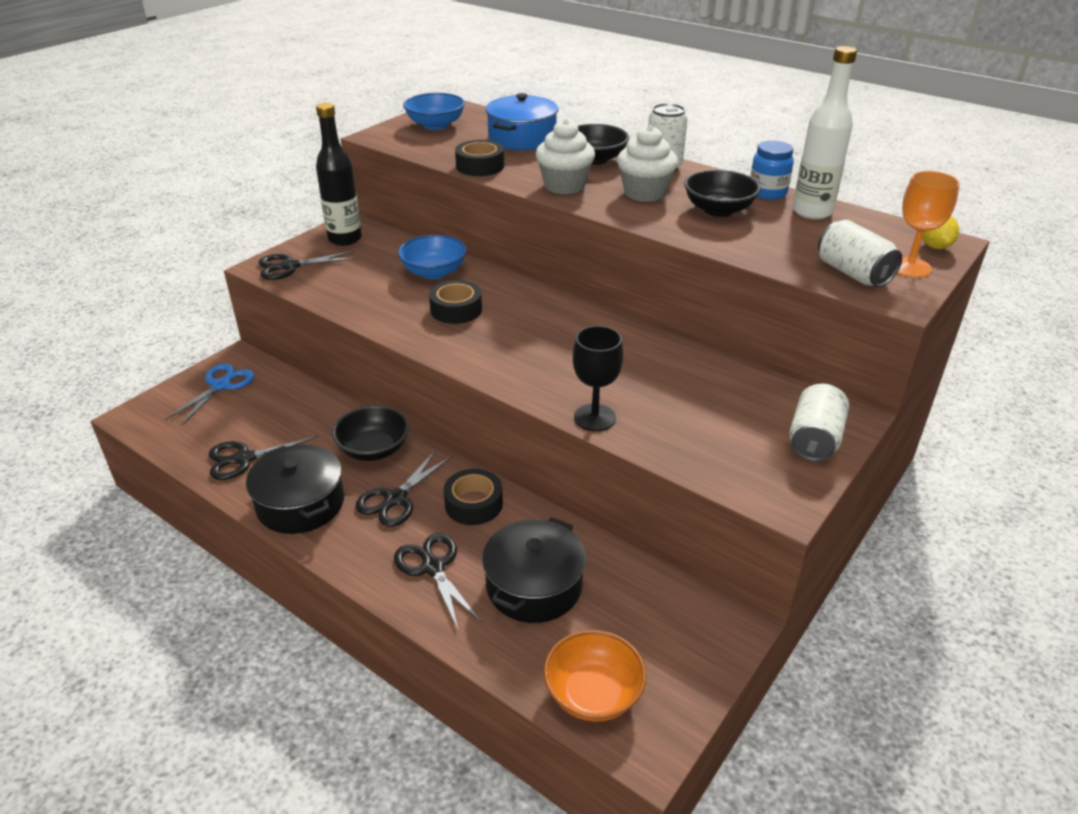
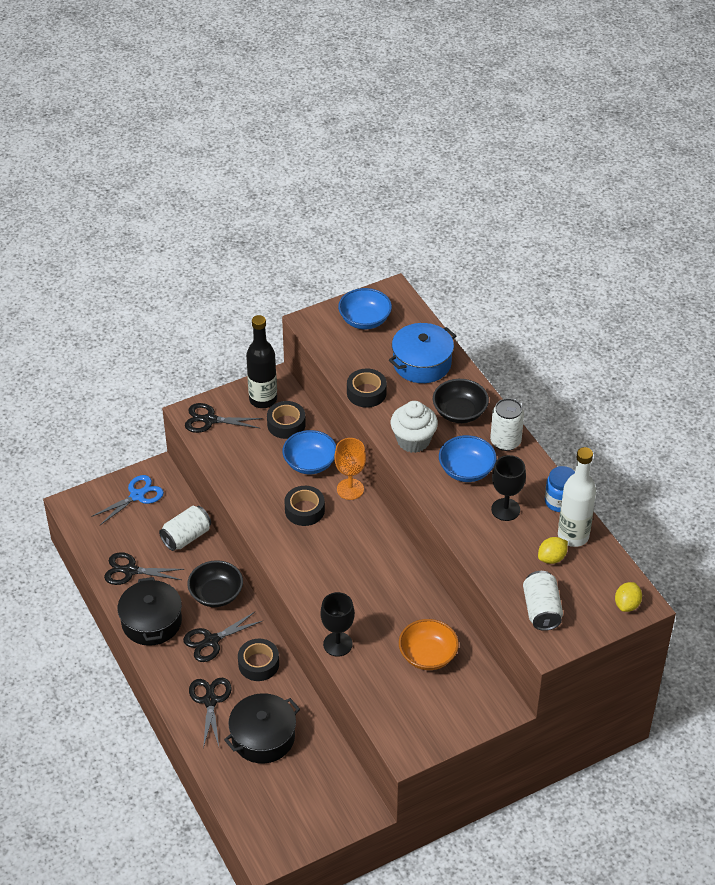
camera: 25 degrees right, 10 degrees up
(385, 250) = (286, 424): none -> black tape
(593, 693) = (257, 815): orange bowl -> orange bowl (428, 655)
(644, 193) = (466, 470): white cupcake -> blue bowl
(718, 210) = (505, 509): black bowl -> black goblet
(811, 232) = (551, 558): none -> yellow lemon
(814, 440) = (464, 715): white can -> white can (186, 537)
(909, 267) = (587, 618): orange goblet -> orange goblet (350, 489)

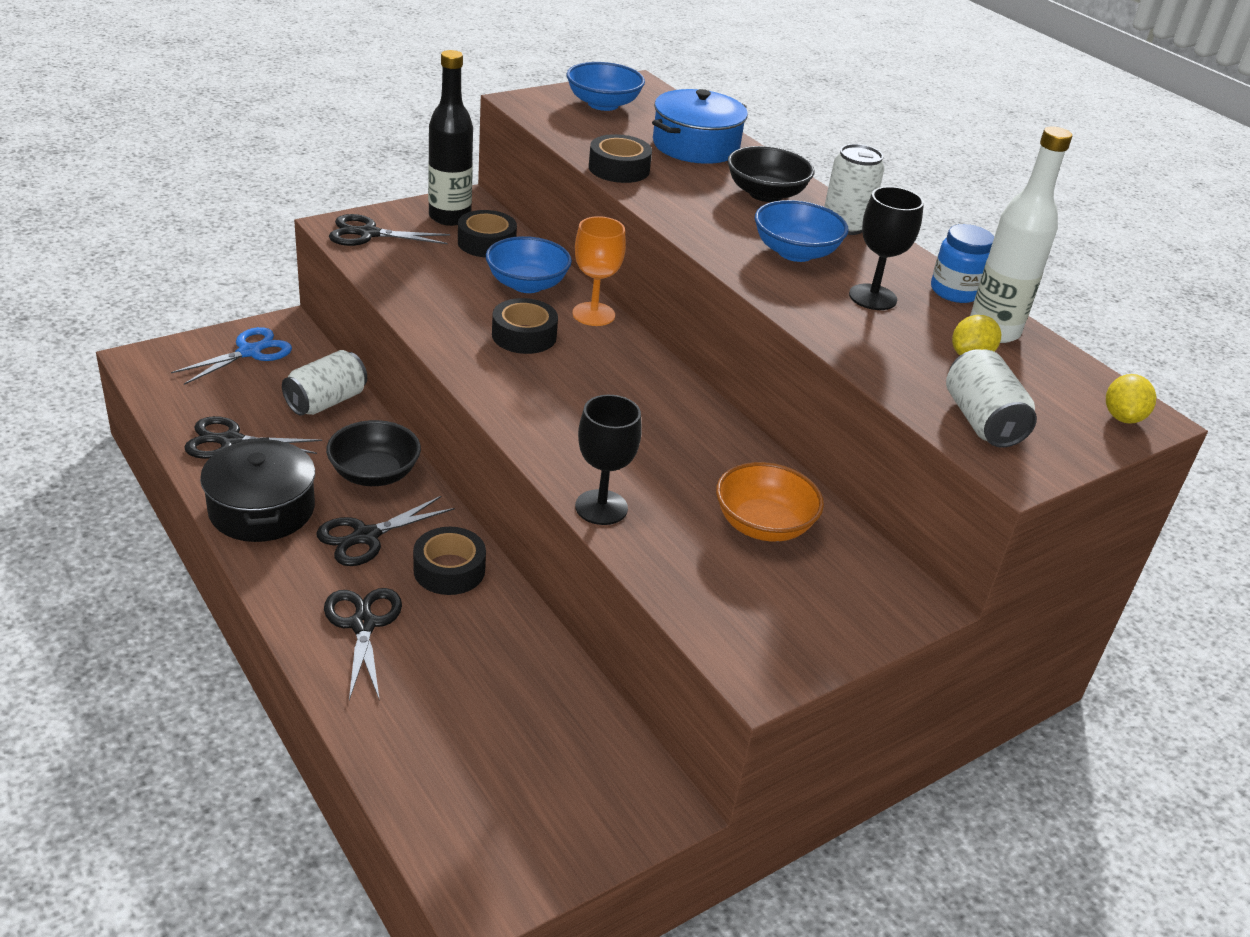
camera: 10 degrees left, 10 degrees down
(263, 737) = (462, 682): black pot -> none
(413, 441) = (702, 218): white cupcake -> none

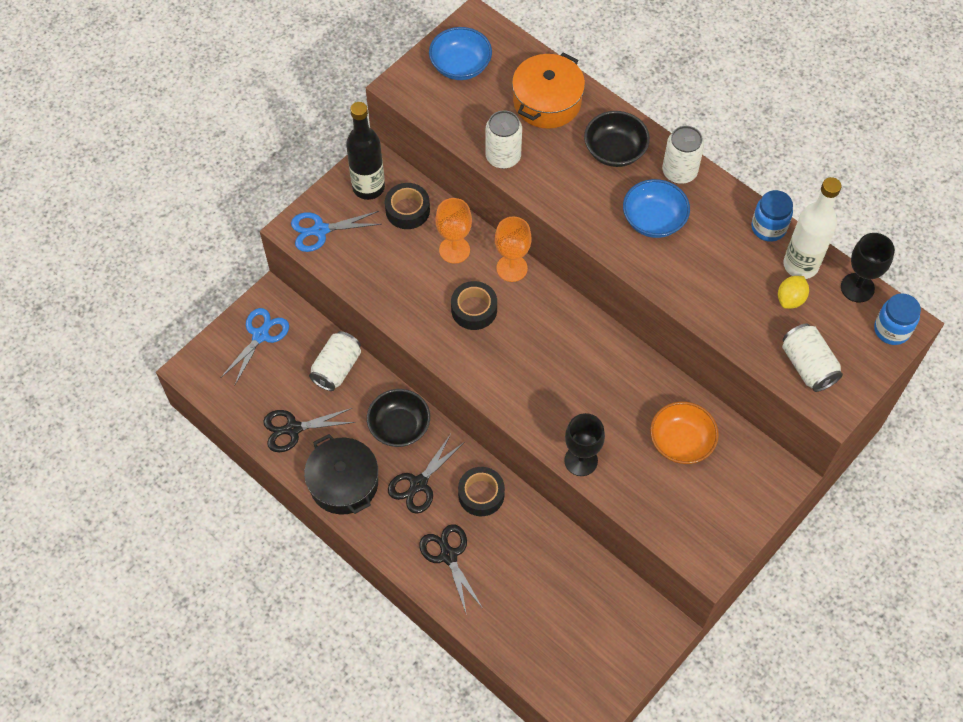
camera: 10 degrees left, 25 degrees up
(368, 234) = (320, 230): black scissors -> blue scissors
(527, 284) = (454, 250): blue bowl -> orange goblet
(619, 169) = (503, 157): black tape -> white can
(695, 146) = (547, 102): blue pot -> orange pot
(872, 297) = (716, 255): black goblet -> black goblet (857, 287)
(1122, 417) = (891, 330): yellow lemon -> blue jar

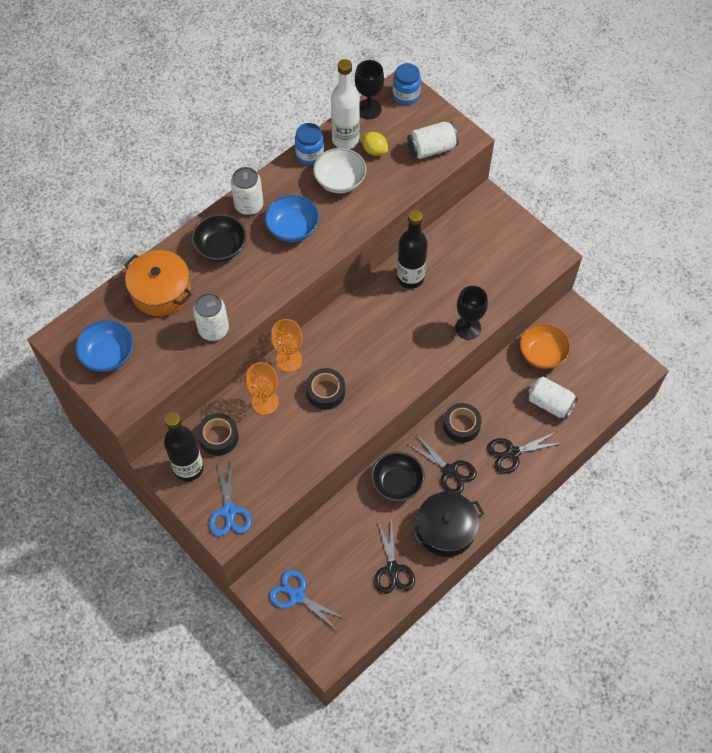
camera: 85 degrees left, 0 degrees up
(337, 368) = (337, 531): white can -> white can (549, 403)
(645, 390) = (410, 278): none -> black bottle
(681, 442) = (456, 260): orange bowl -> orange bowl (542, 354)
(734, 264) = (340, 180): none -> white bowl

